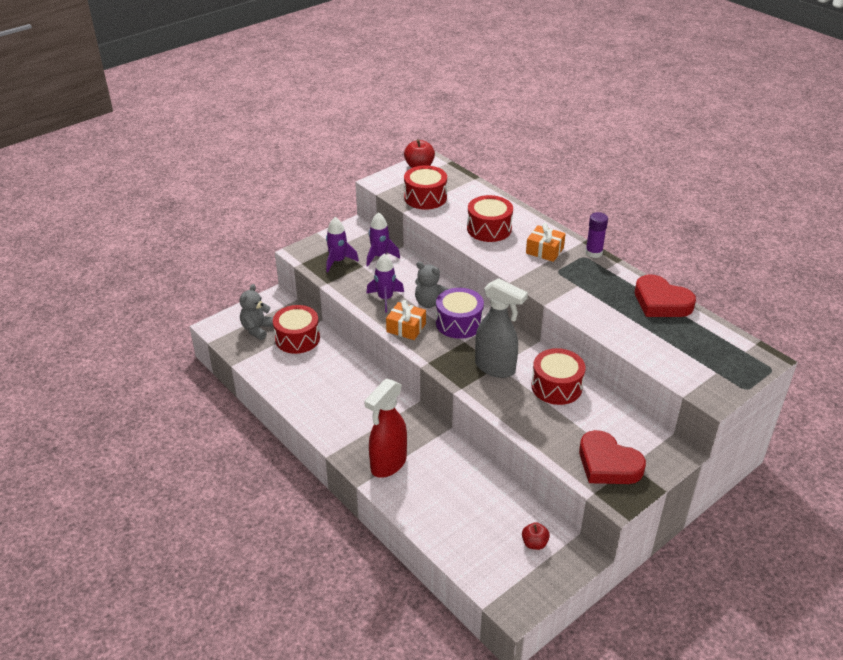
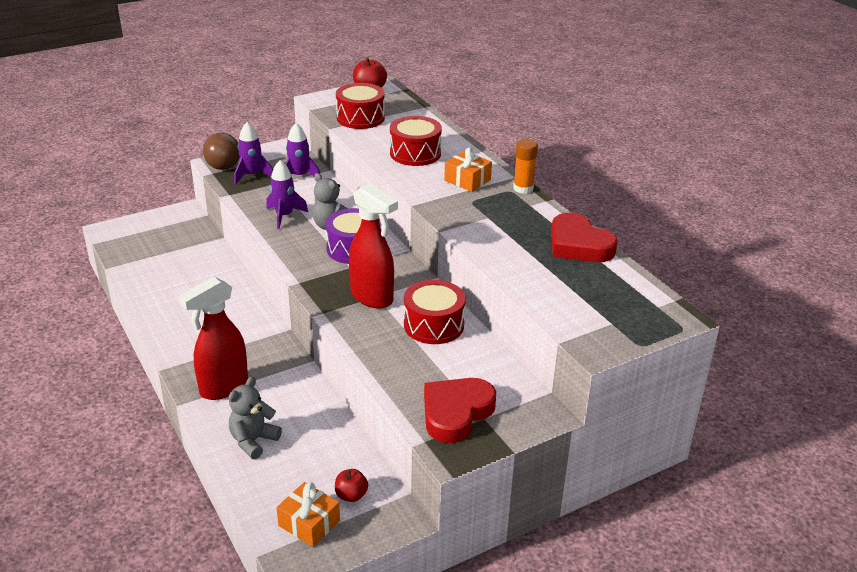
camera: 10 degrees right, 5 degrees down
(257, 329) = (150, 237): grey teddy bear -> grey teddy bear (253, 441)
(297, 338) = (188, 251): red drum -> none
(308, 256) = (223, 167): none -> brown ball
(406, 328) = (292, 246): orange gift -> orange gift (309, 523)
(495, 368) = (372, 297): grey spray bottle -> red spray bottle
(593, 253) = (523, 188): purple glue stick -> orange glue stick
(608, 464) = (456, 413): red heart -> red heart turned 75 degrees clockwise

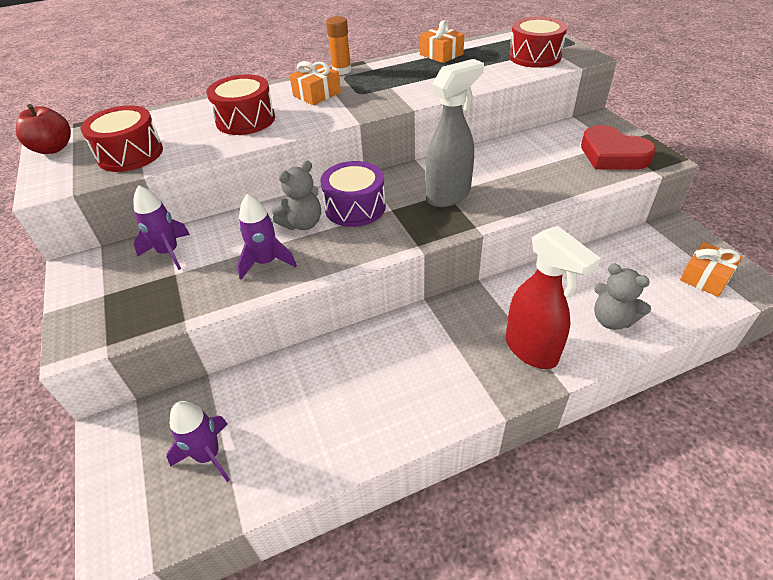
camera: 80 degrees left, 10 degrees up
(223, 167) = (95, 333): brown ball -> none
(252, 176) = (141, 298): purple rocket -> purple rocket (208, 455)
(351, 495) = (662, 253): red apple -> none
(372, 297) = (449, 195): red spray bottle -> grey spray bottle
(433, 325) = (492, 162): red drum -> red drum (534, 56)
(578, 245) = (441, 54): red heart -> orange gift

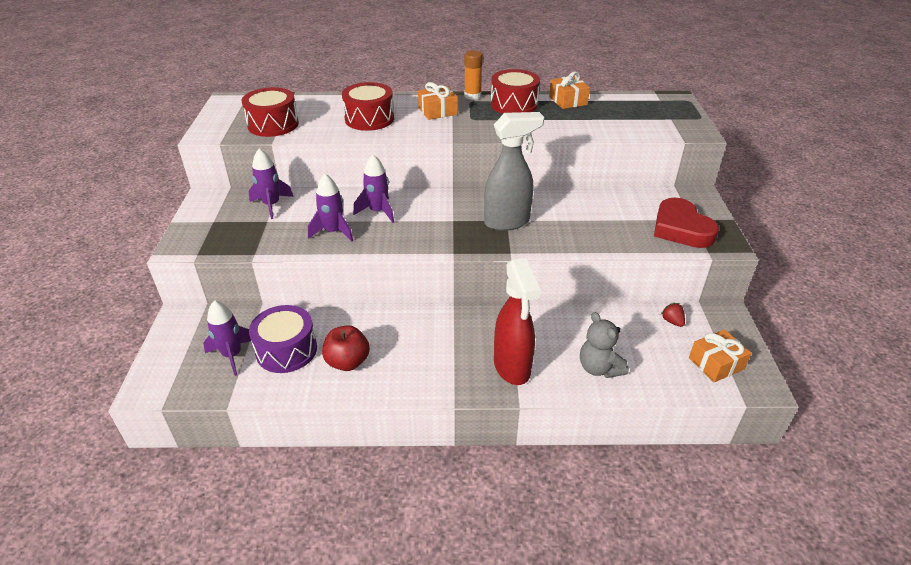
camera: 20 degrees right, 5 degrees down
(53, 148) = (226, 107): red apple -> red apple (347, 362)
(302, 224) = (378, 212): grey teddy bear -> purple rocket
(355, 207) = (426, 211): purple drum -> purple drum (286, 350)
(534, 56) = (650, 122): red drum -> red drum (514, 104)
(639, 249) = (672, 321): none -> red strawberry

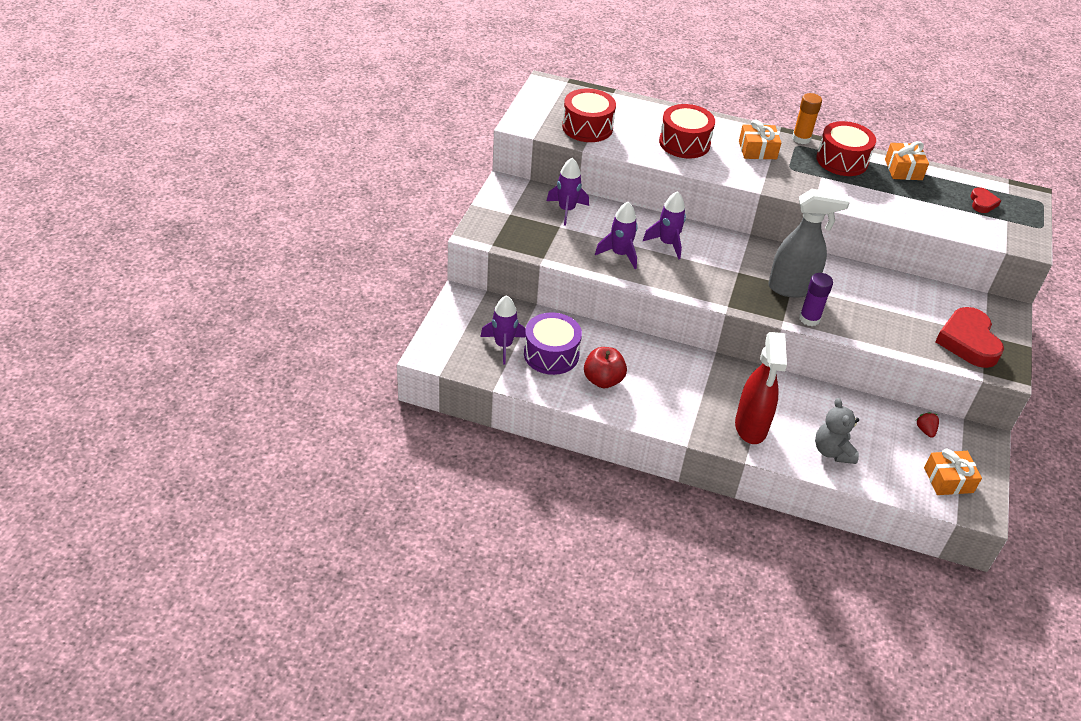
camera: 15 degrees right, 5 degrees up
(534, 245) = (809, 319): none -> purple glue stick
(644, 111) = (982, 203): none -> red heart

